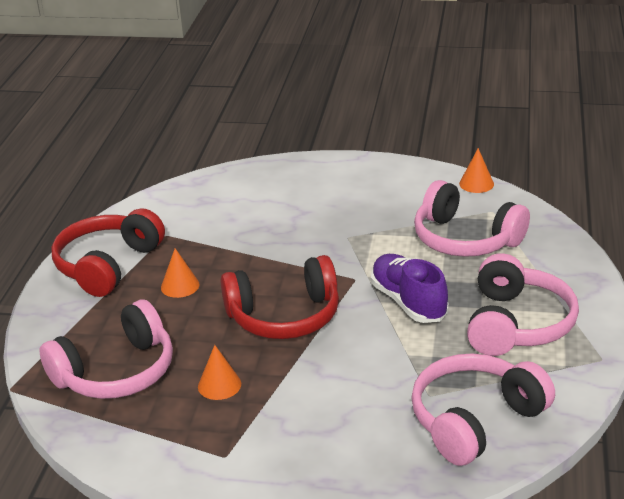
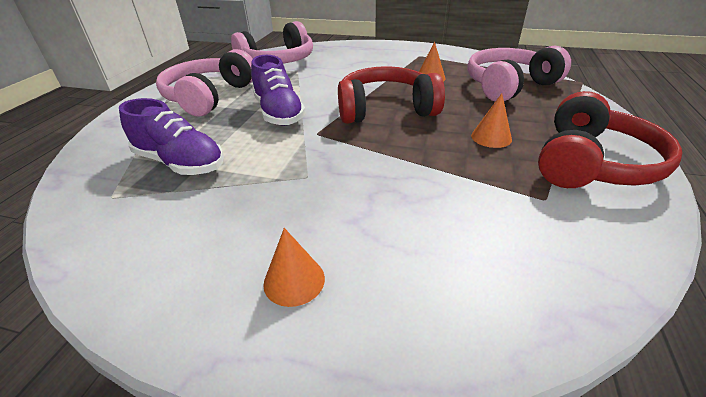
camera: 175 degrees left, 5 degrees up
(465, 239) = (180, 163): pink headphones -> purple shoe
(476, 184) = (75, 249): orange cone -> orange cone (294, 280)

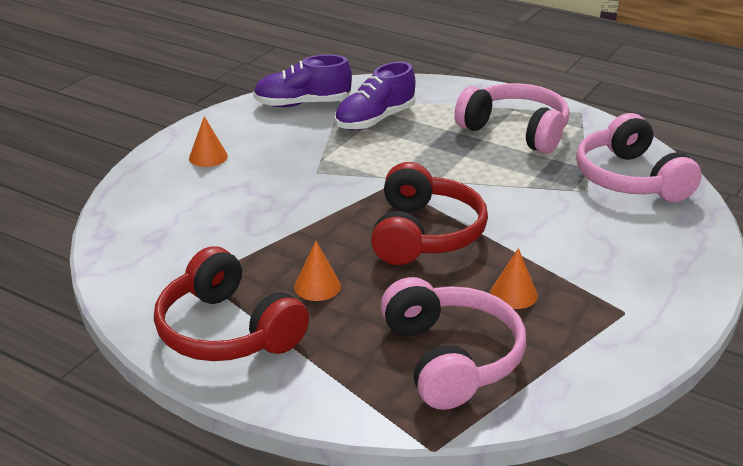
camera: 105 degrees right, 5 degrees down
(279, 113) = (450, 168): purple shoe -> purple shoe (302, 104)

